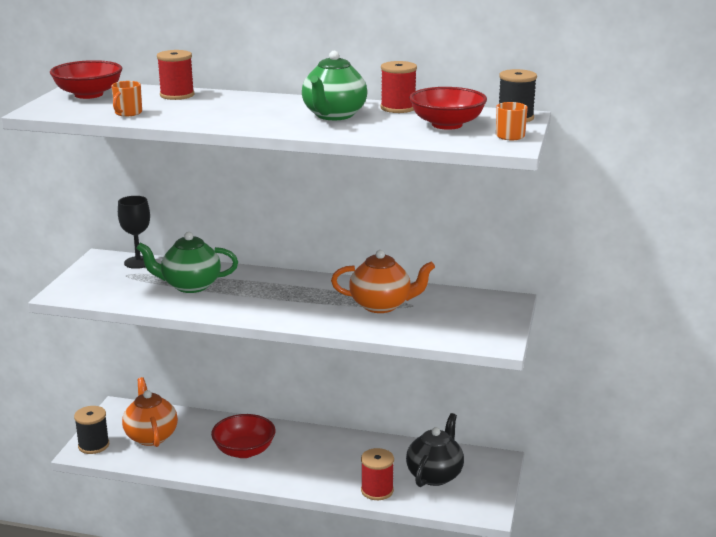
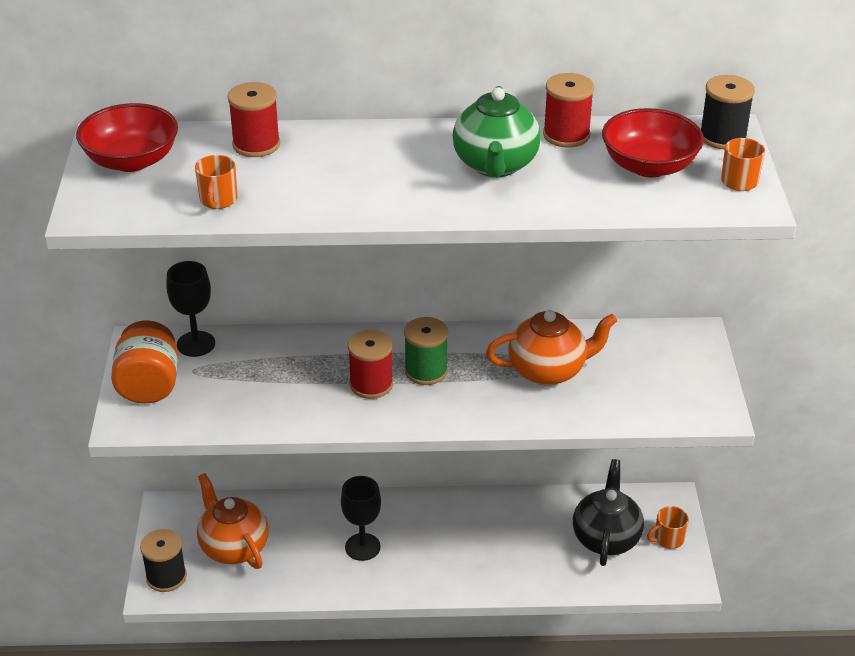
camera: 15 degrees left, 15 degrees up
(91, 278) = (149, 385): none -> orange jar
(190, 286) = (289, 377): green teapot -> none
(244, 451) = (362, 547): red bowl -> black goblet
(290, 294) = (426, 371): none -> green spool
(377, 490) = (548, 575): red spool -> red spool (371, 384)
(485, 483) = (668, 539): none -> orange mug

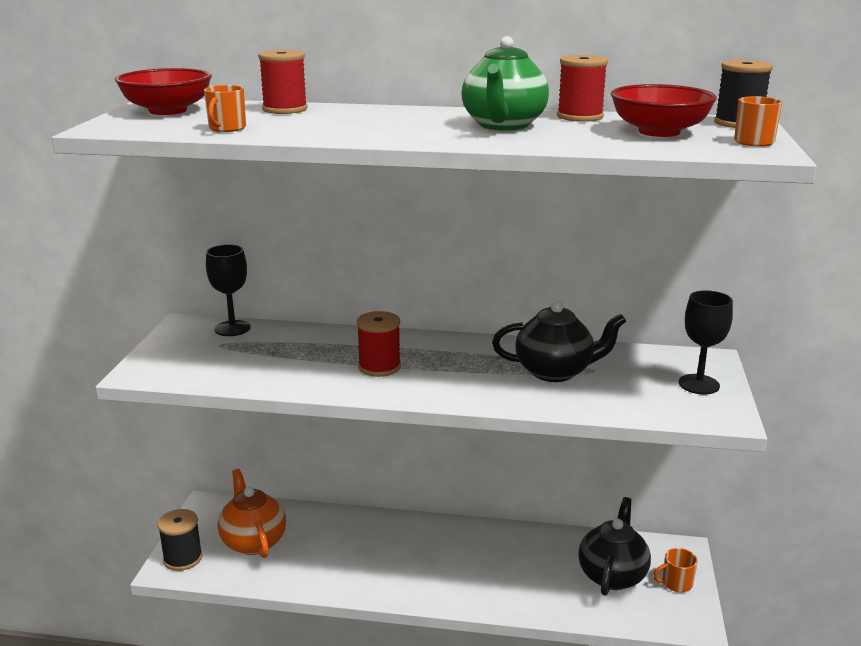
camera: 10 degrees right, 15 degrees down
(149, 385) = (175, 350): orange jar -> none
(362, 547) = (372, 555): black goblet -> black goblet (698, 384)
(426, 371) = (435, 362): green spool -> none
(548, 370) = (555, 372): orange teapot -> black teapot

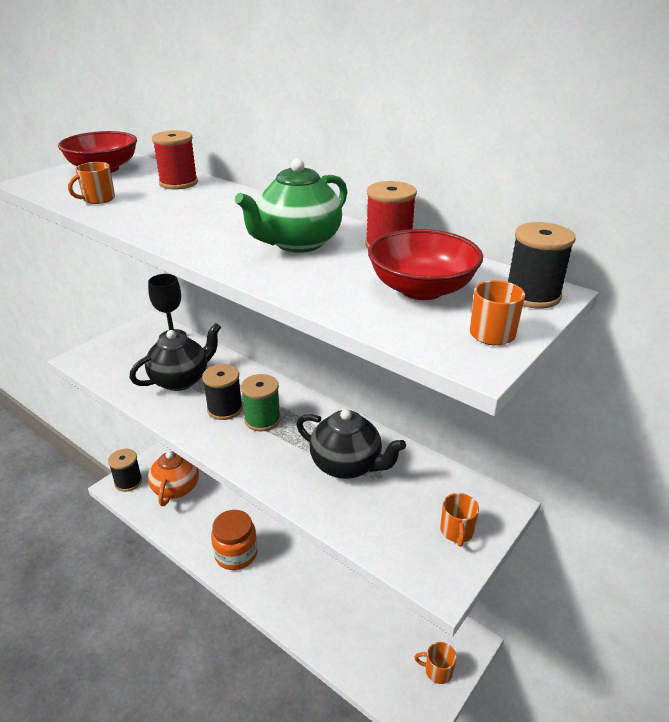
camera: 30 degrees right, 10 degrees up
(379, 367) = (225, 409): red spool -> black spool
(390, 574) = (236, 554): none -> orange jar
(430, 364) = (262, 420): none -> green spool
(612, 575) = (392, 635): black teapot -> black teapot (181, 380)
(698, 384) = (456, 531): black goblet -> orange mug

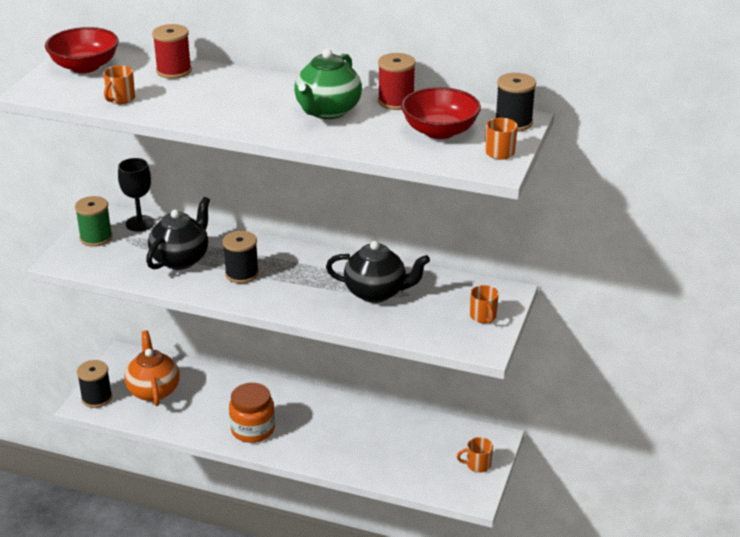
camera: 20 degrees left, 0 degrees up
(262, 420) = (282, 275): green spool -> green spool (96, 238)

